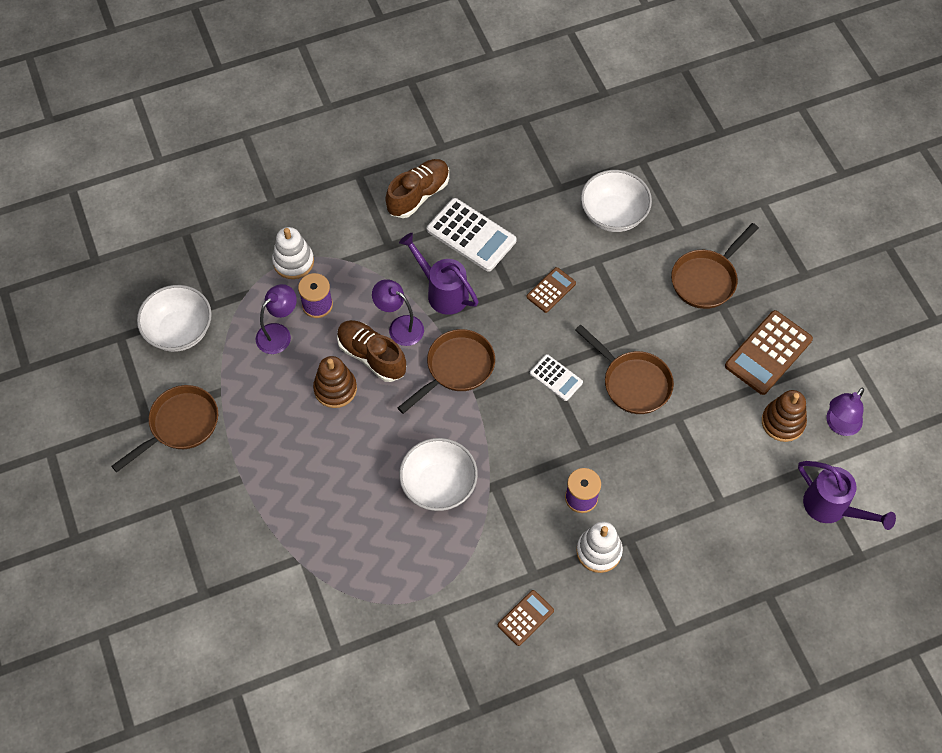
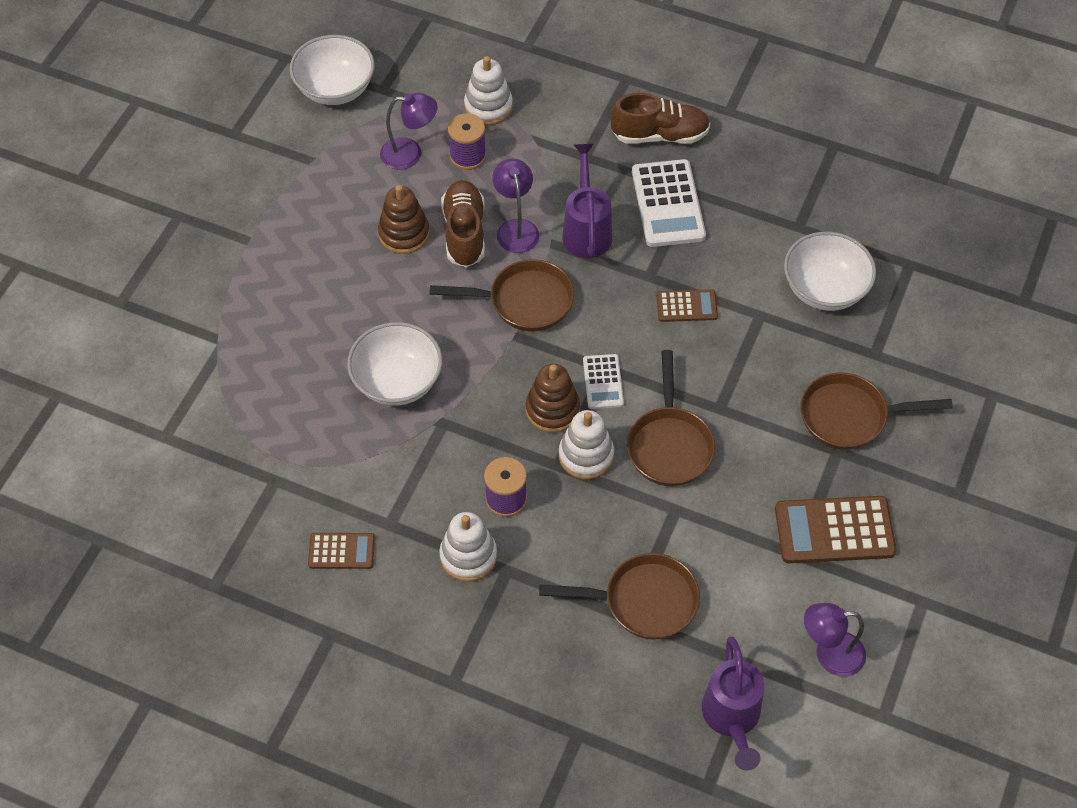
camera: 45 degrees right, 5 degrees down
(180, 425) = (251, 161): brown pan -> brown pan (643, 601)
(595, 431) = (586, 455): none -> white stacking toy
(783, 422) = (774, 602): brown stacking toy -> brown stacking toy (552, 409)

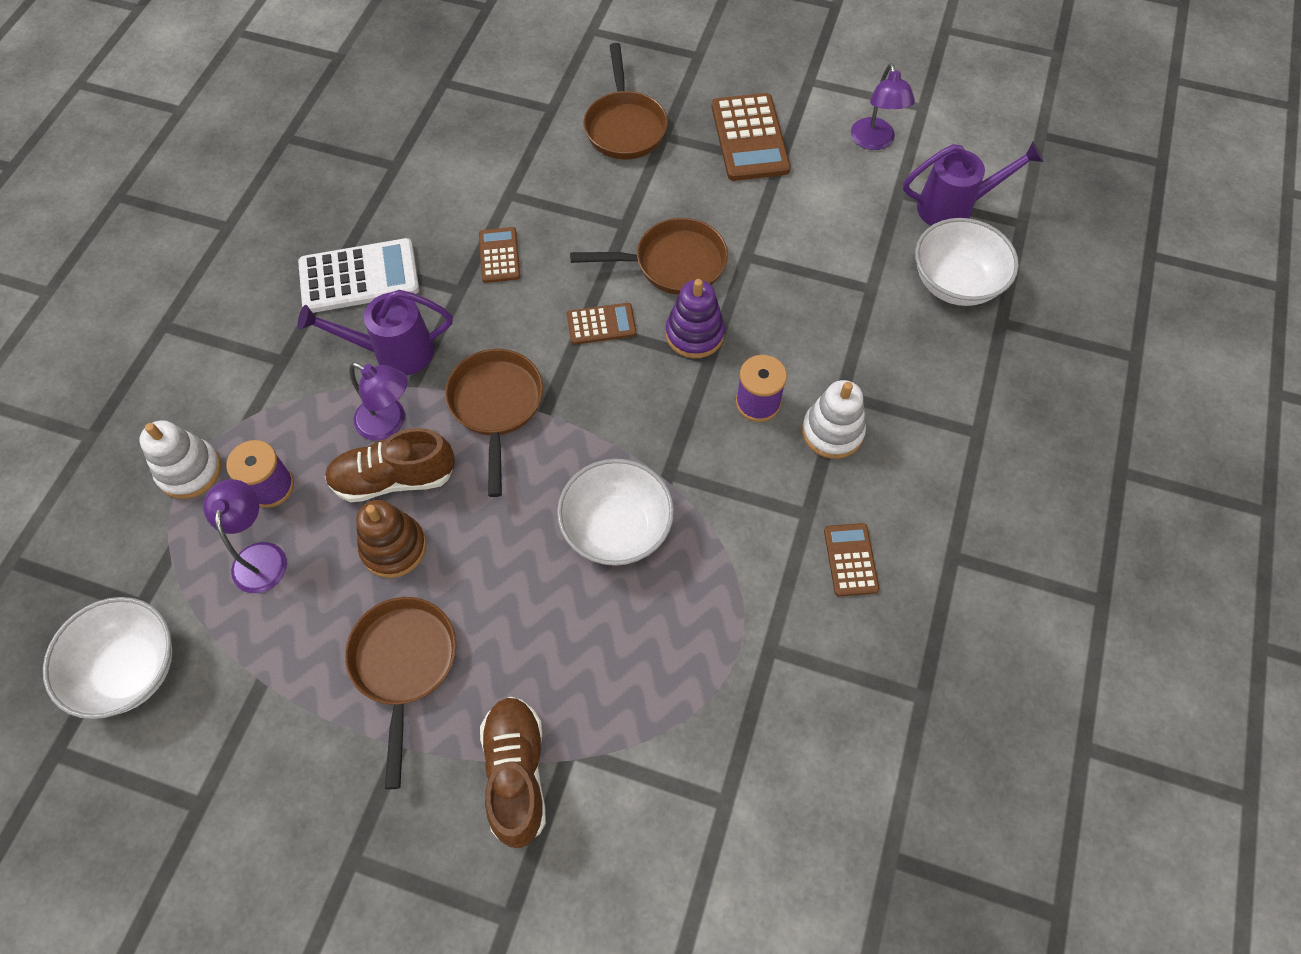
camera: 95 degrees left, 5 degrees up
(516, 228) = (389, 423): purple lamp -> purple lamp turned 135 degrees counterclockwise
(552, 409) = (640, 368): brown stacking toy -> none
(586, 455) = (694, 334): white stacking toy -> purple stacking toy
(603, 382) = (601, 324): white calculator -> brown calculator
(643, 601) = (852, 278): brown pan -> brown pan (404, 665)
(660, 135) = (256, 288): brown shoe -> brown shoe (516, 773)
(824, 289) = (475, 145): white bowl -> white bowl (955, 283)

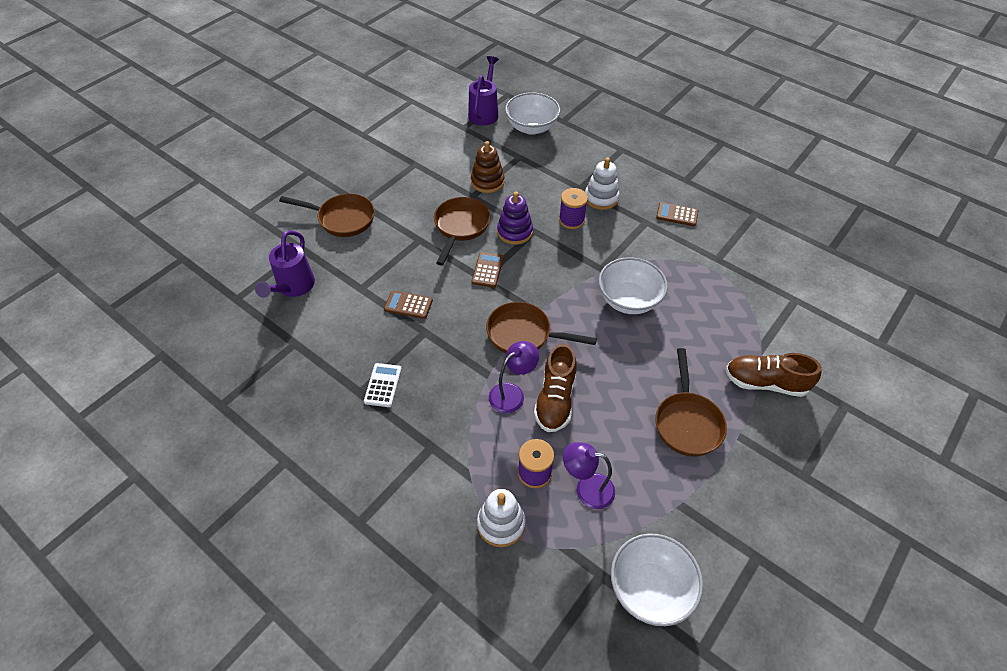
camera: 70 degrees left, 10 degrees down
(359, 277) = (383, 385): white calculator -> white calculator, size x0.57
(394, 547) = (605, 410): brown stacking toy -> brown stacking toy (487, 182)
(395, 352) = (457, 378): purple watering can -> purple watering can (293, 287)
(404, 665) = (687, 422): brown pan -> brown pan turned 105 degrees counterclockwise
(749, 138) = (388, 169): brown calculator -> none
(874, 141) = (423, 124): purple lamp -> none

